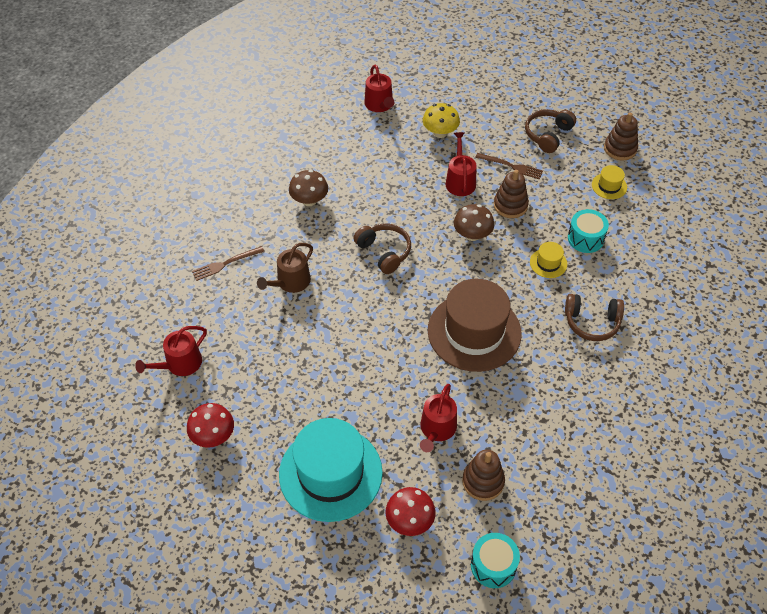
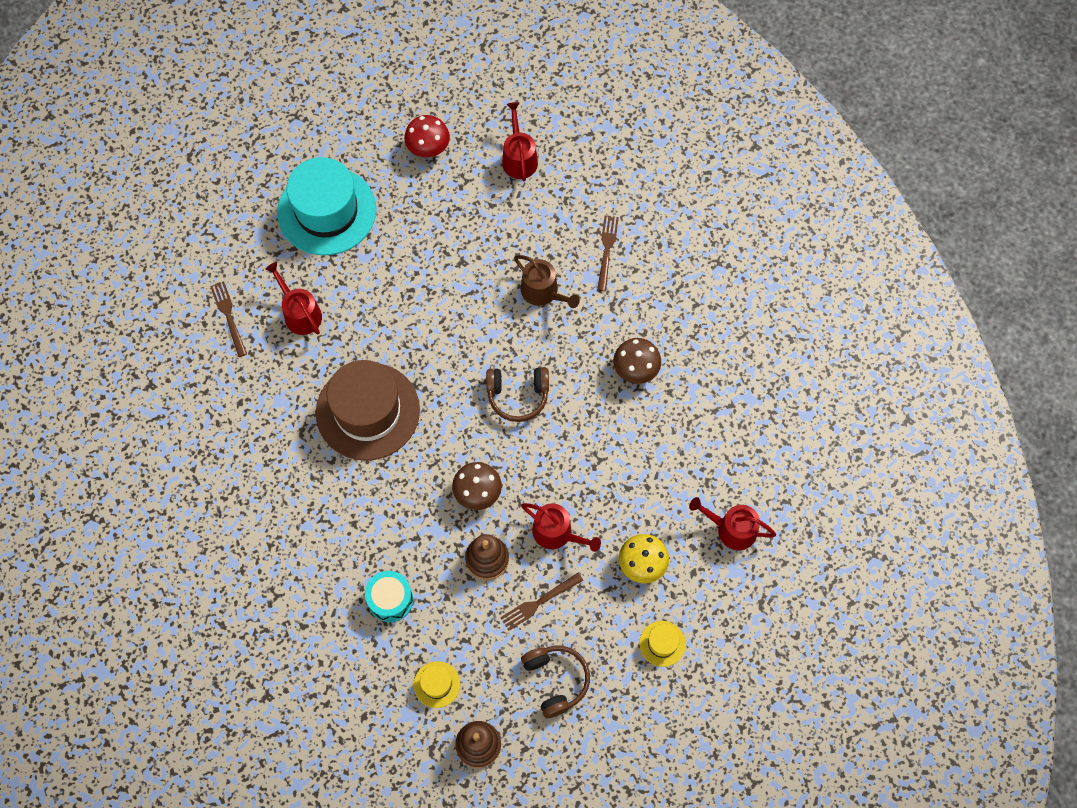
camera: 125 degrees right, 15 degrees up
(290, 282) = (543, 292): brown watering can -> brown watering can turned 150 degrees clockwise
(410, 520) = (242, 241): red mushroom -> none
(483, 481) = (228, 315): brown stacking toy -> brown fork
(493, 565) = (160, 275): turquoise drum -> none
(548, 263) = (389, 538): yellow hat -> yellow hat (662, 643)
(592, 322) = (295, 523): brown headphones -> none

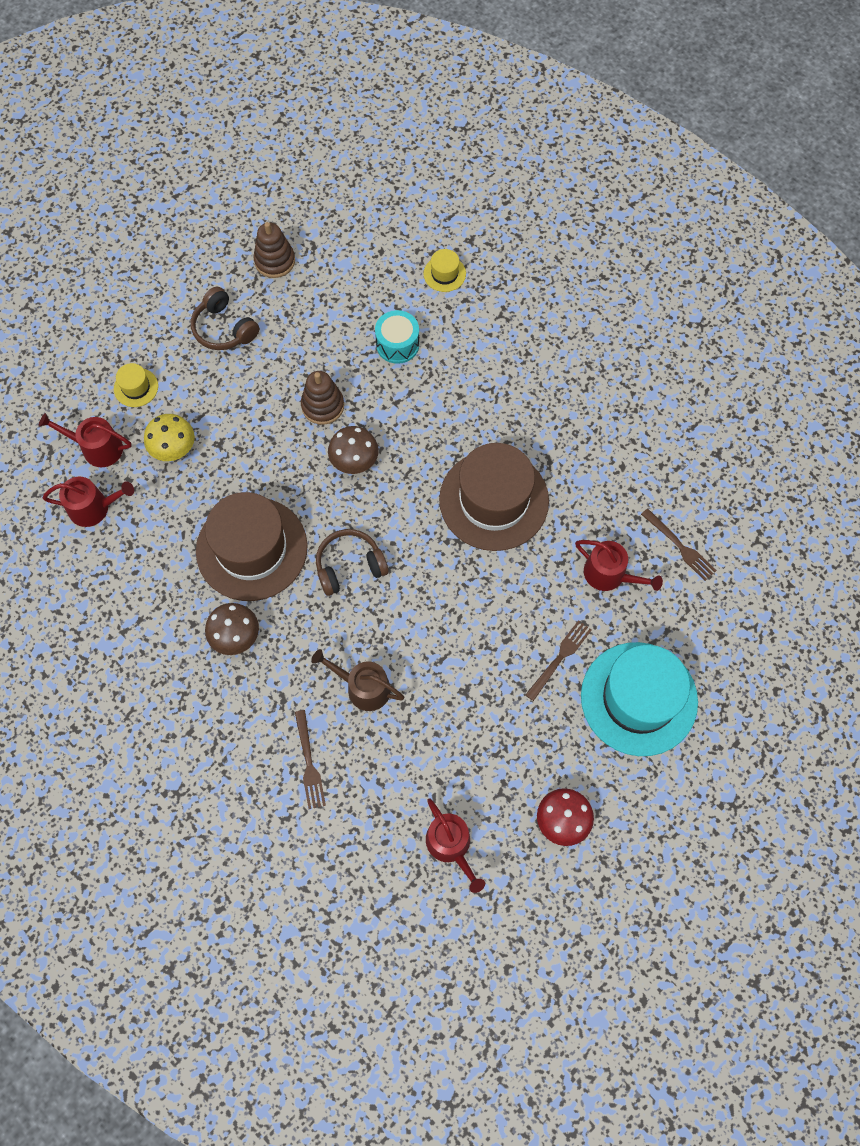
camera: 160 degrees right, 0 degrees up
(437, 684) = (328, 293): yellow hat -> yellow hat (444, 274)
(538, 603) = (261, 384): brown fork -> brown fork (560, 657)
(556, 533) = (264, 449): red watering can -> red watering can (97, 448)
(598, 441) = (252, 549): none -> brown hat

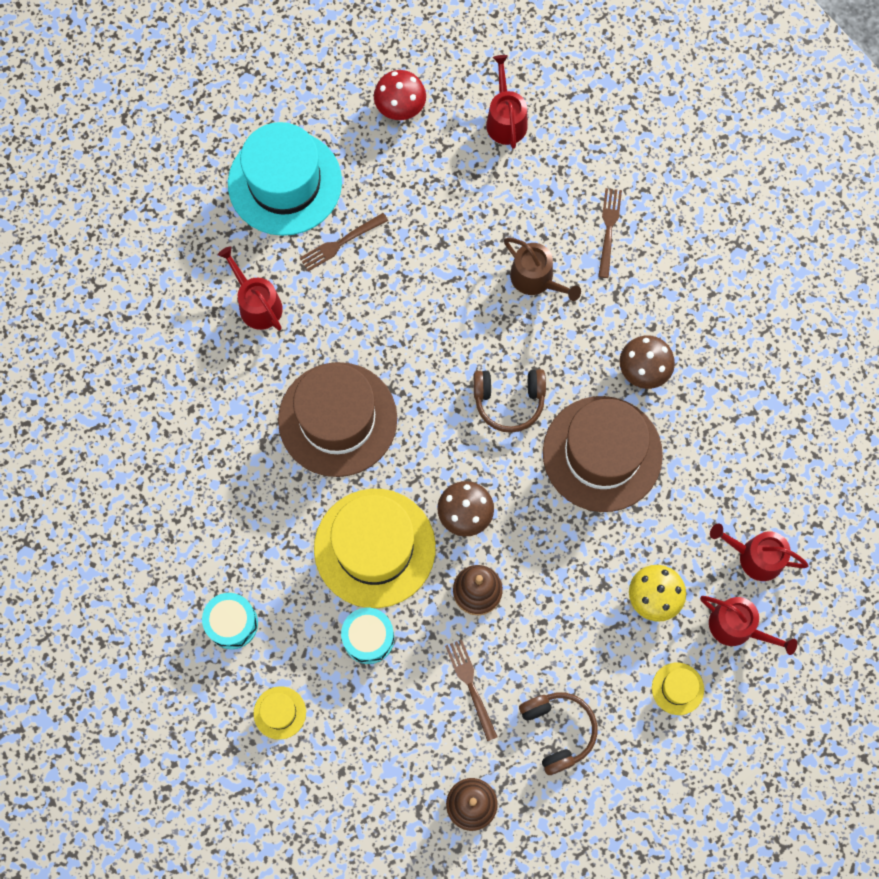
camera: 160 degrees left, 5 degrees up
(419, 410) = (374, 548): none -> yellow hat
(509, 320) = (232, 623): none -> turquoise drum
(680, 547) = (175, 307): brown fork -> brown fork (470, 685)

